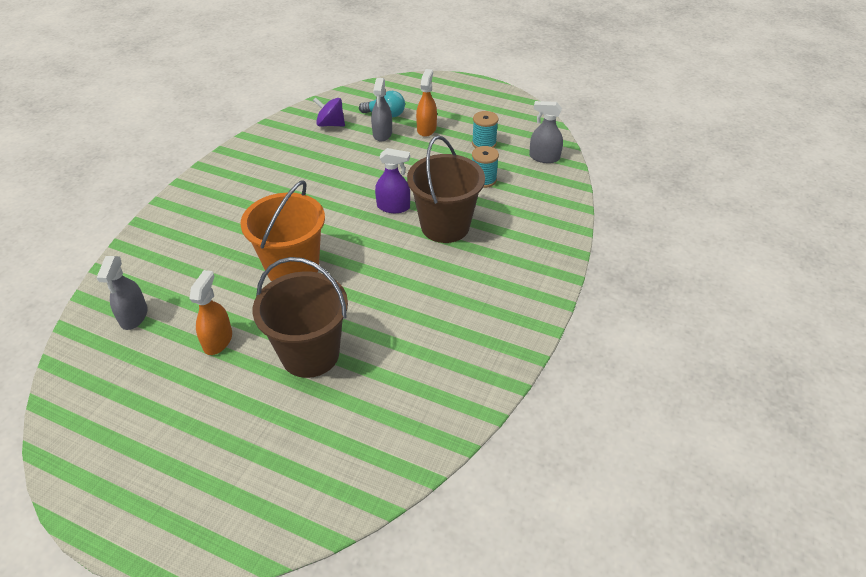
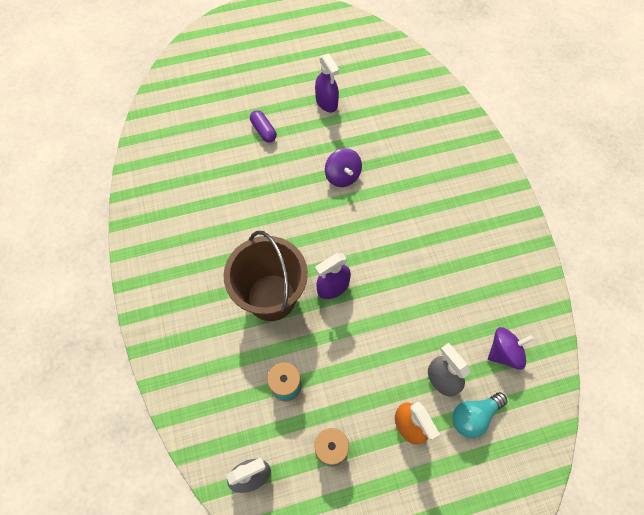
camera: 140 degrees right, 20 degrees up
(134, 316) = (393, 82): grey spray bottle -> none
(218, 340) = (326, 102): orange spray bottle -> purple spray bottle
(293, 268) = (342, 176): orange bucket -> purple spinning top
(310, 354) = (263, 131): brown bucket -> purple capsule

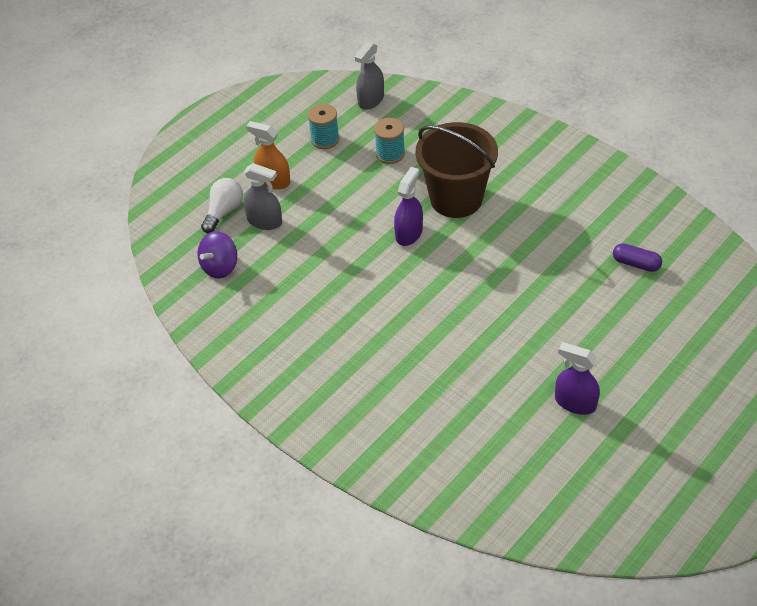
camera: 150 degrees right, 15 degrees down
(263, 131) = (610, 329): purple capsule -> purple capsule (636, 264)
(342, 176) = (483, 331): purple spinning top -> none
(473, 416) = (224, 212): turquoise light bulb -> white light bulb

